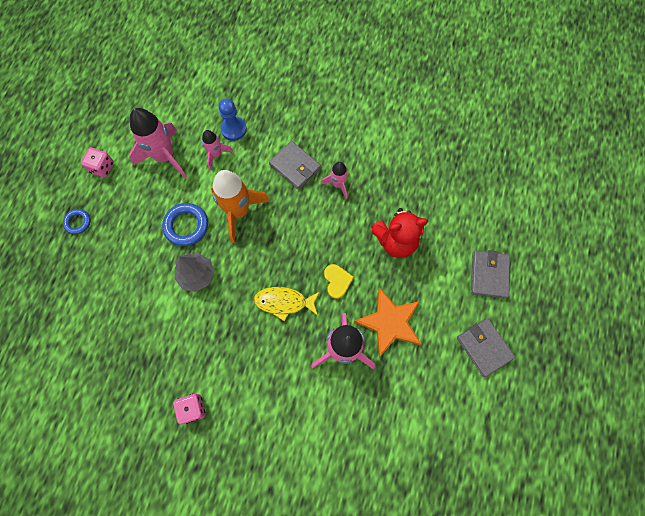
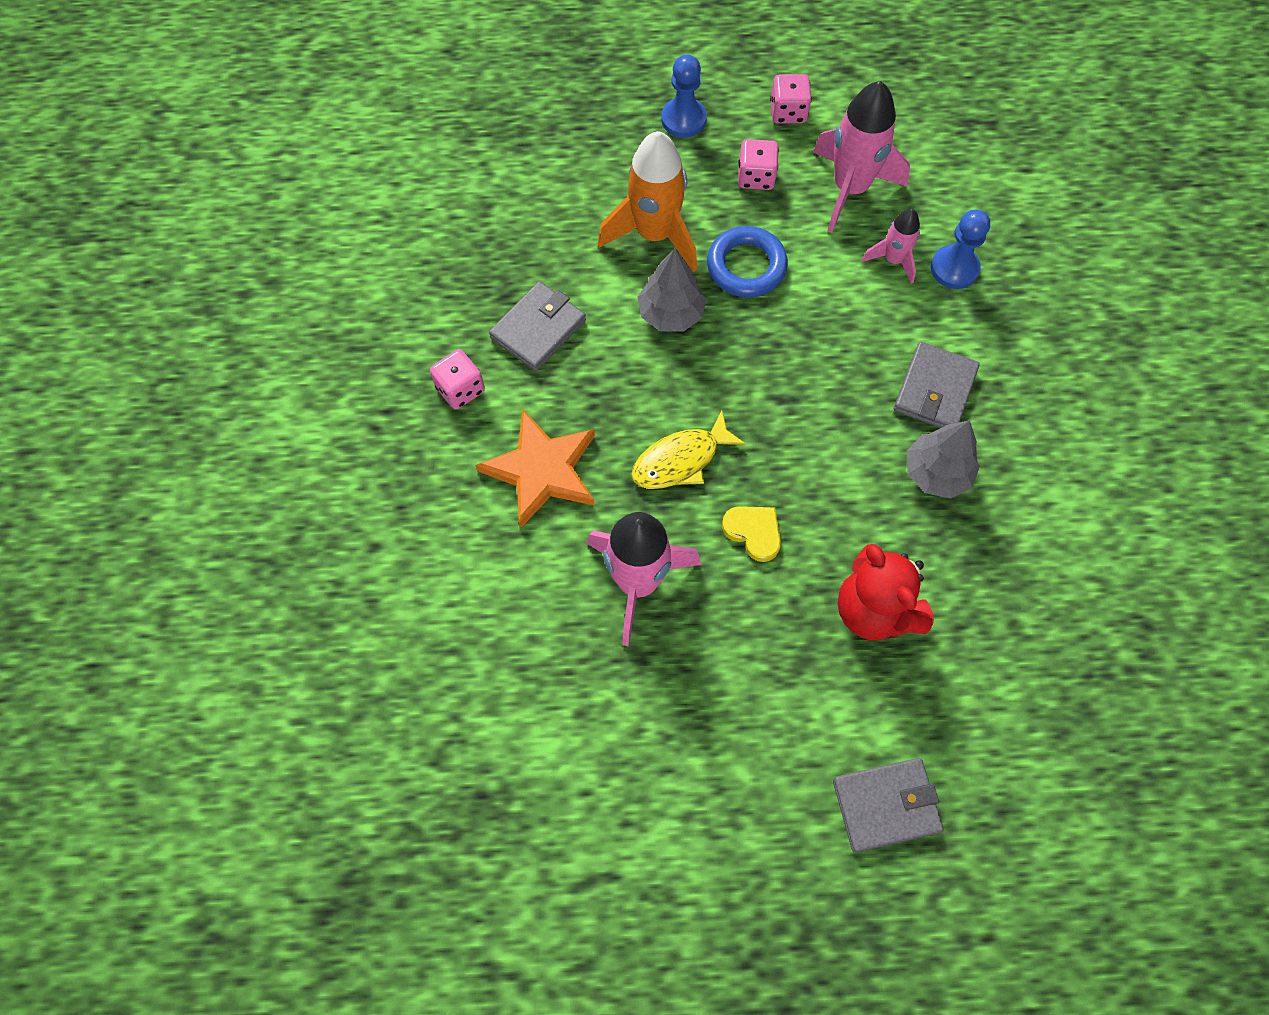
camera: 70 degrees right, 5 degrees down
(78, 222) = (683, 119): blue ring -> blue pawn
(134, 199) = (756, 177): none -> pink dice
(238, 212) = (807, 332): orange rocket -> orange rocket (654, 234)
(284, 302) = (681, 460): yellow fish -> yellow fish turned 105 degrees counterclockwise
(337, 281) = (753, 532): yellow heart -> yellow heart turned 105 degrees counterclockwise
(338, 184) = (936, 472): pink rocket -> grey tree
(389, 323) = (716, 646): orange star -> orange star (542, 470)
(484, 347) = (738, 834): grey wallet -> grey wallet (538, 329)

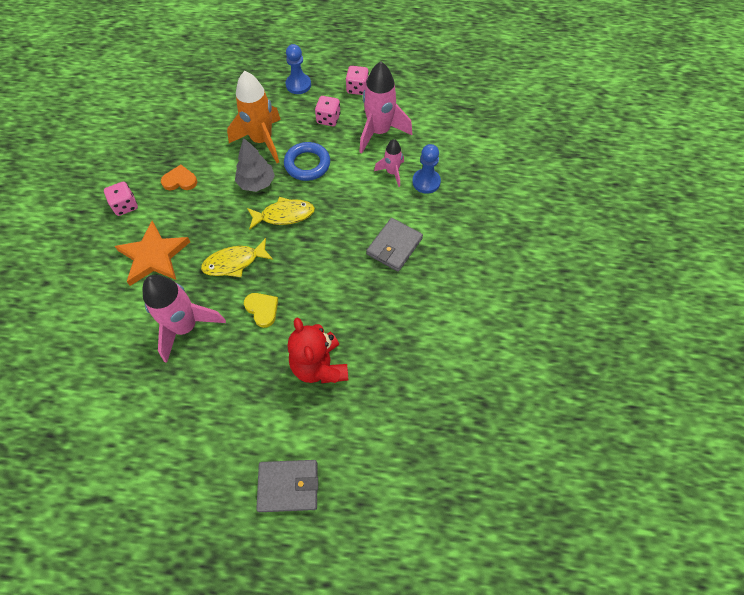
camera: 10 degrees right, 5 degrees down
(538, 329) = (180, 180): grey wallet -> orange heart
(736, 364) = (284, 215): none -> yellow fish
(936, 472) = (381, 293): grey tree -> none

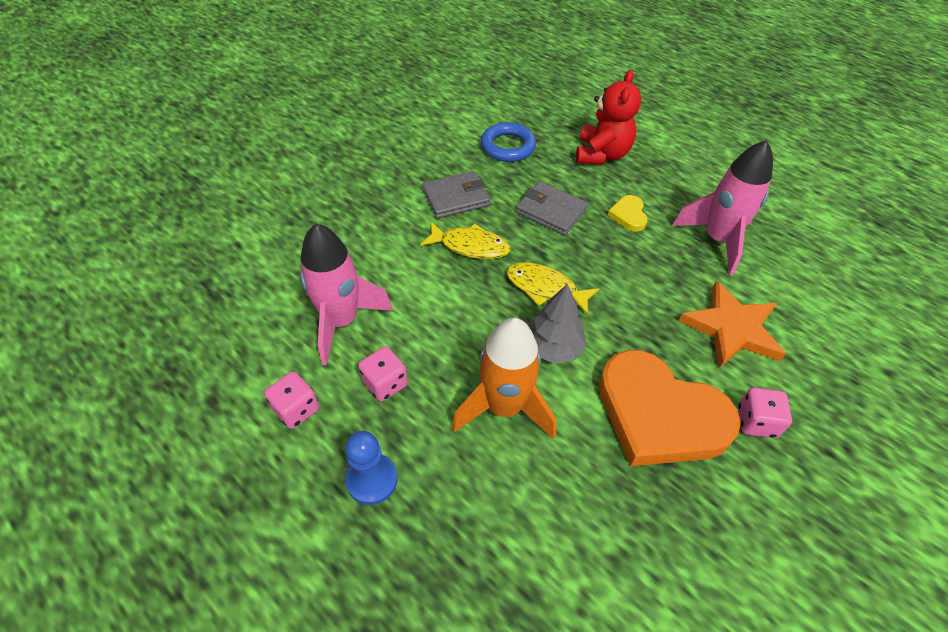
camera: 145 degrees left, 10 degrees down
(180, 180) = (659, 414): orange heart -> orange heart, size x2.40
(234, 262) = (635, 270): yellow fish -> yellow fish (470, 246)
(288, 486) = (672, 109): grey wallet -> grey wallet (551, 211)
(307, 164) = (470, 333): blue ring -> blue ring (508, 146)
(392, 172) = (382, 264): pink rocket -> none
(426, 182) = (358, 234): blue pawn -> none

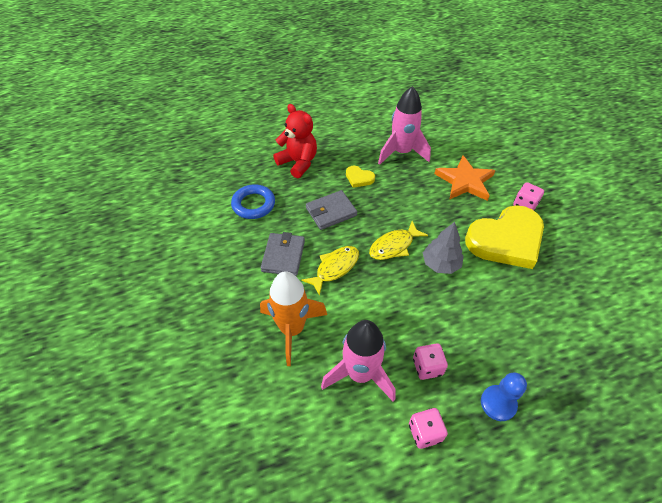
camera: 60 degrees left, 0 degrees up
(504, 407) = (473, 308): orange rocket -> orange rocket (292, 329)
(659, 414) = (506, 240): orange heart -> yellow heart

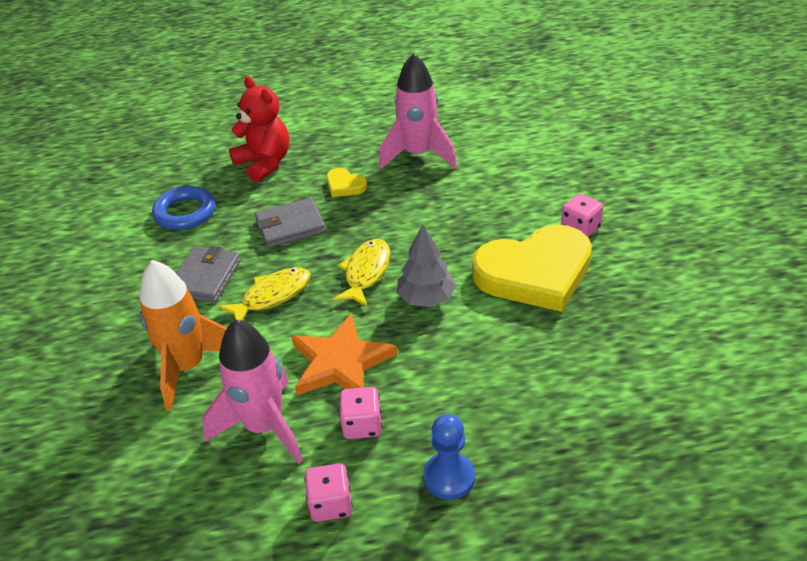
camera: 10 degrees right, 10 degrees down
(394, 246) = (366, 272): yellow fish -> yellow fish turned 135 degrees clockwise
(465, 181) = (500, 195): orange star -> orange star (340, 363)

